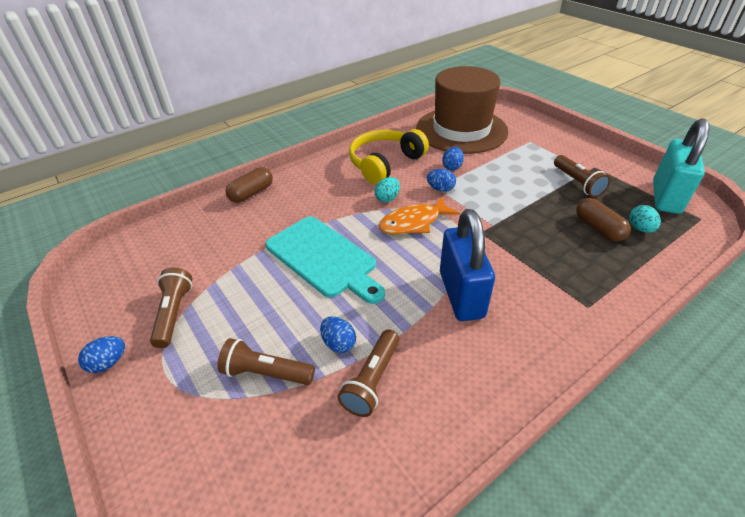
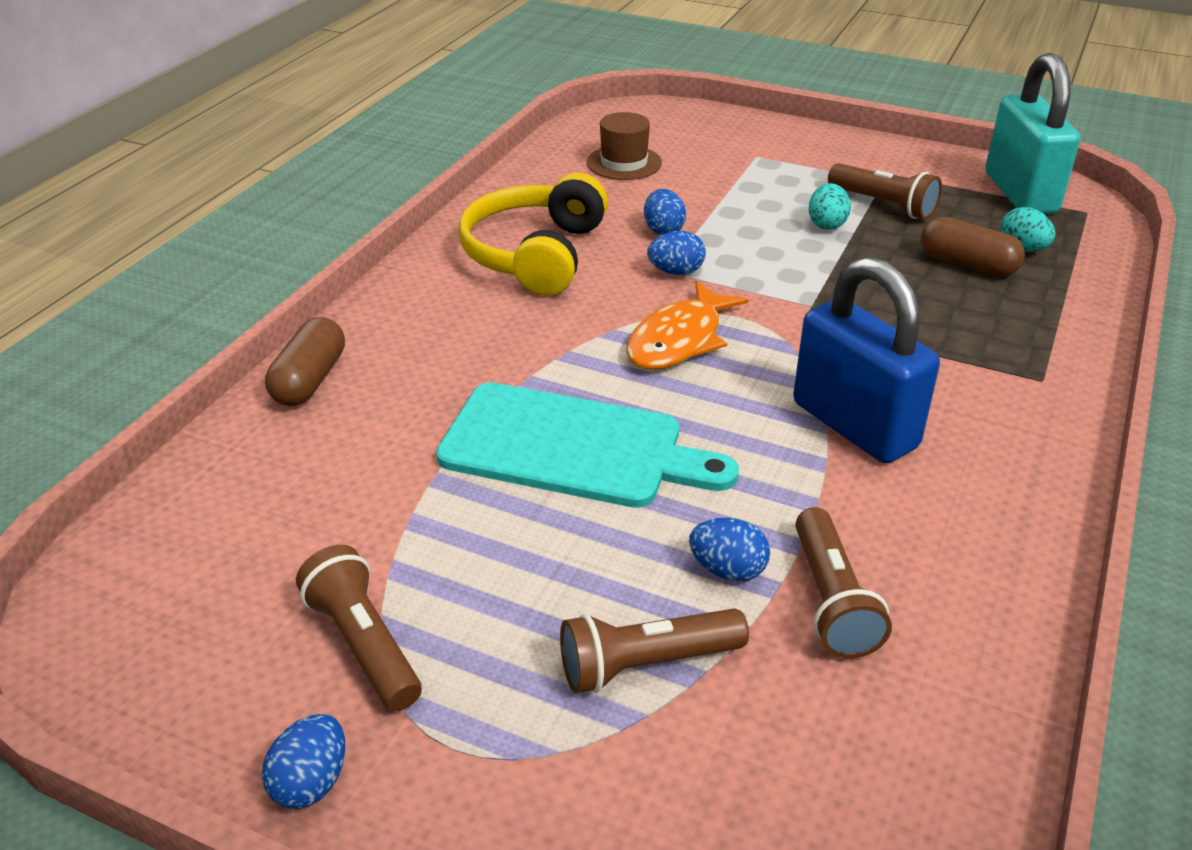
camera: 30 degrees left, 5 degrees down
(387, 198) = (596, 313): turquoise egg -> turquoise egg (826, 224)
(461, 130) = (624, 163): brown hat -> brown hat, size x0.41

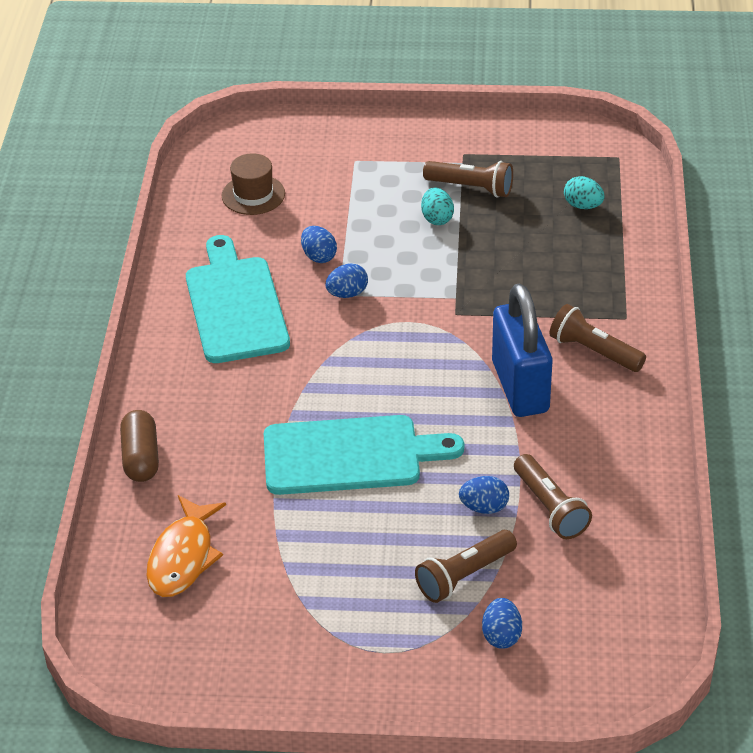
camera: 20 degrees left, 5 degrees up
(311, 782) = (320, 692): blue egg -> blue egg (501, 636)
(364, 644) = (299, 615): brown flashlight -> brown flashlight (594, 351)
(535, 254) = (235, 305): yellow headphones -> turquoise cutting board
(679, 340) = (378, 352): orange fish -> orange fish (183, 557)
(854, 425) = (520, 387): blue padlock -> blue padlock turned 45 degrees clockwise
(967, 264) = (549, 231): brown capsule -> none
(1020, 193) = (566, 150): turquoise padlock -> none

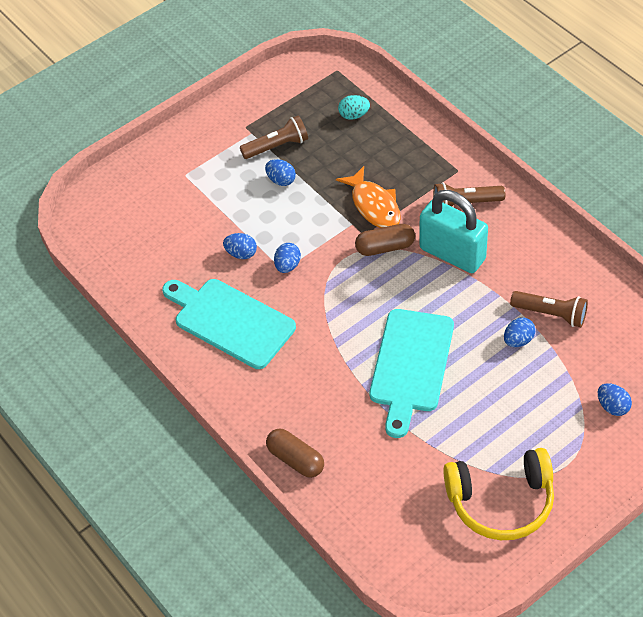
camera: 40 degrees left, 10 degrees up
(183, 557) = (396, 499): orange fish -> orange fish (374, 205)
(253, 195) = (150, 241): brown hat -> none
(276, 634) = (501, 501): none -> yellow headphones
(349, 455) = (411, 365): turquoise cutting board -> turquoise cutting board turned 150 degrees clockwise
(437, 218) = (281, 180): turquoise egg -> blue egg
(460, 338) = (385, 247): none -> brown capsule
(464, 576) = (555, 388): brown flashlight -> none
(520, 387) = (452, 254): blue padlock -> turquoise padlock

